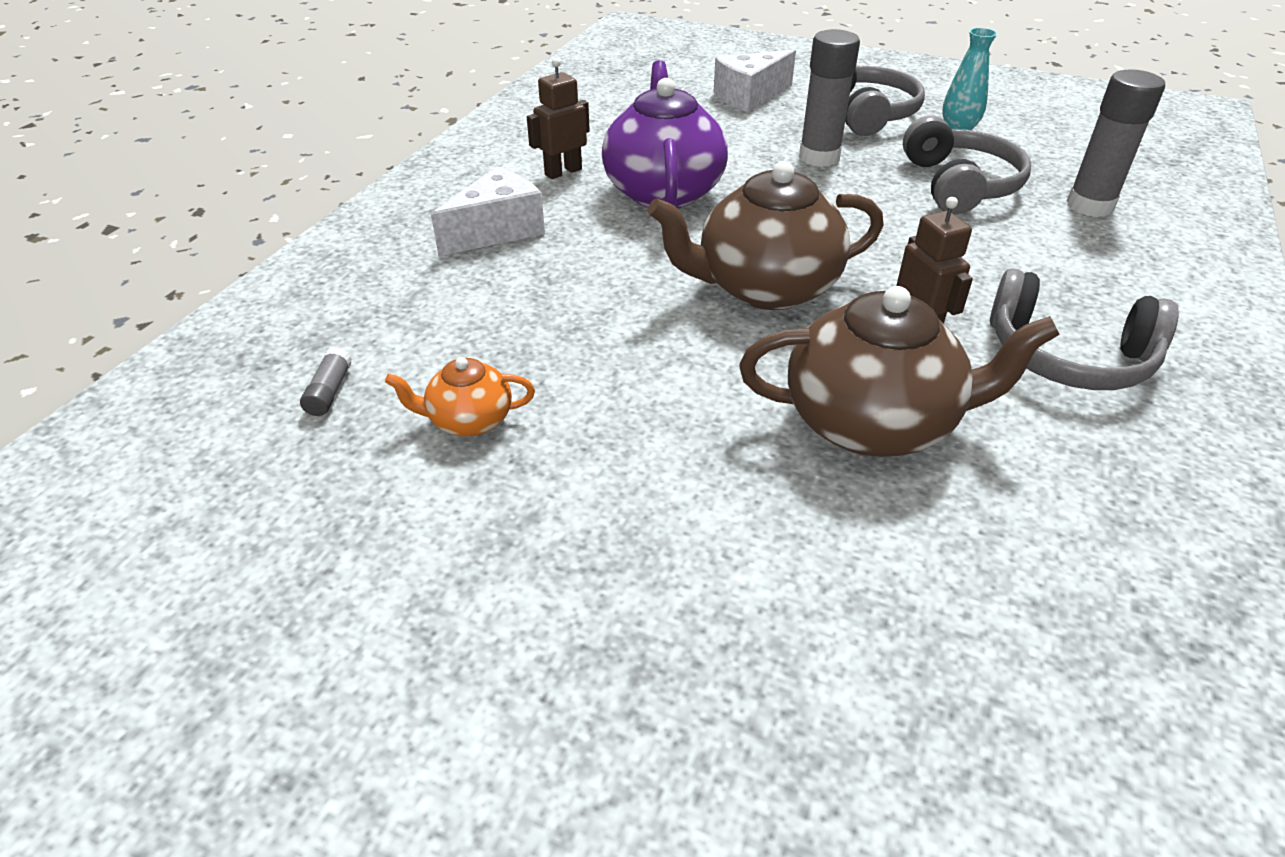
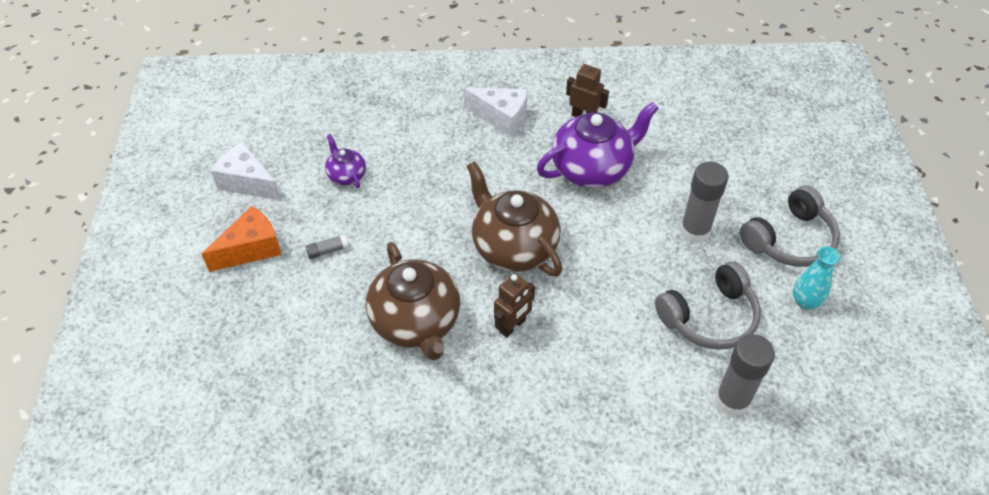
camera: 65 degrees right, 10 degrees up
(329, 392) = (343, 123): grey glue stick -> grey glue stick (327, 251)
(469, 421) = (346, 175): orange teapot -> purple teapot
(557, 618) = (251, 249): none -> orange cheese
(750, 96) = (764, 168): white cheese -> white cheese (248, 182)
(1068, 356) = (523, 403): grey headphones -> none

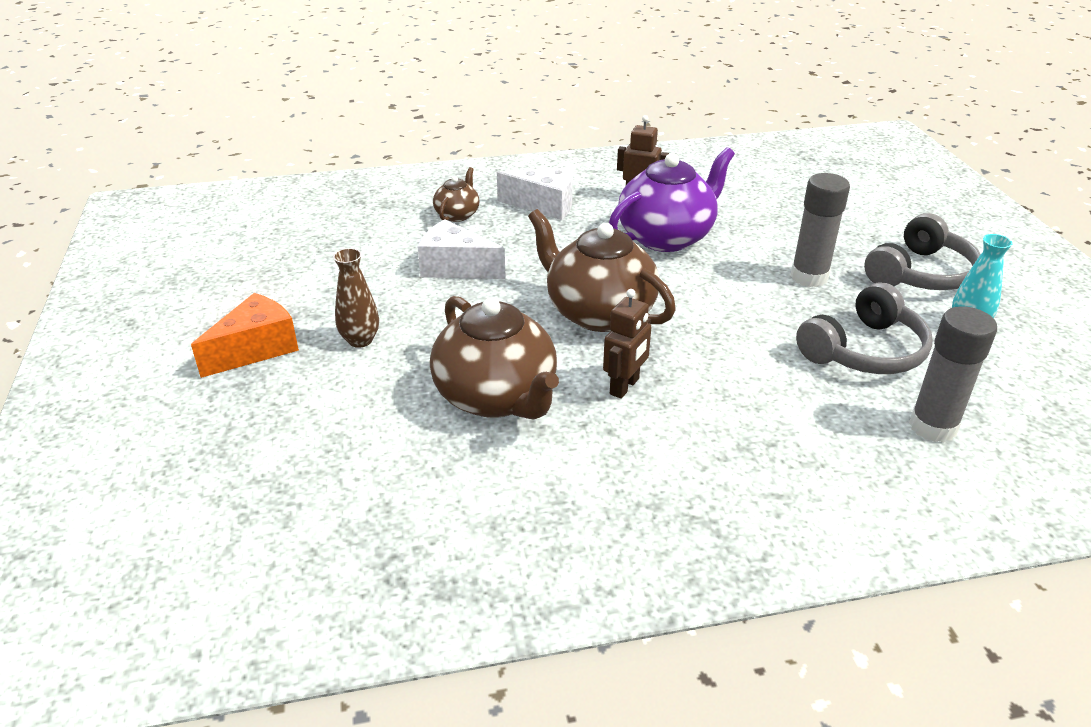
camera: 10 degrees left, 15 degrees down
(248, 182) = (241, 288): white cheese -> white cheese (455, 268)
(327, 251) = (360, 340): grey glue stick -> brown vase
(346, 175) = (369, 270): purple teapot -> none
(428, 120) = (457, 214): none -> brown teapot

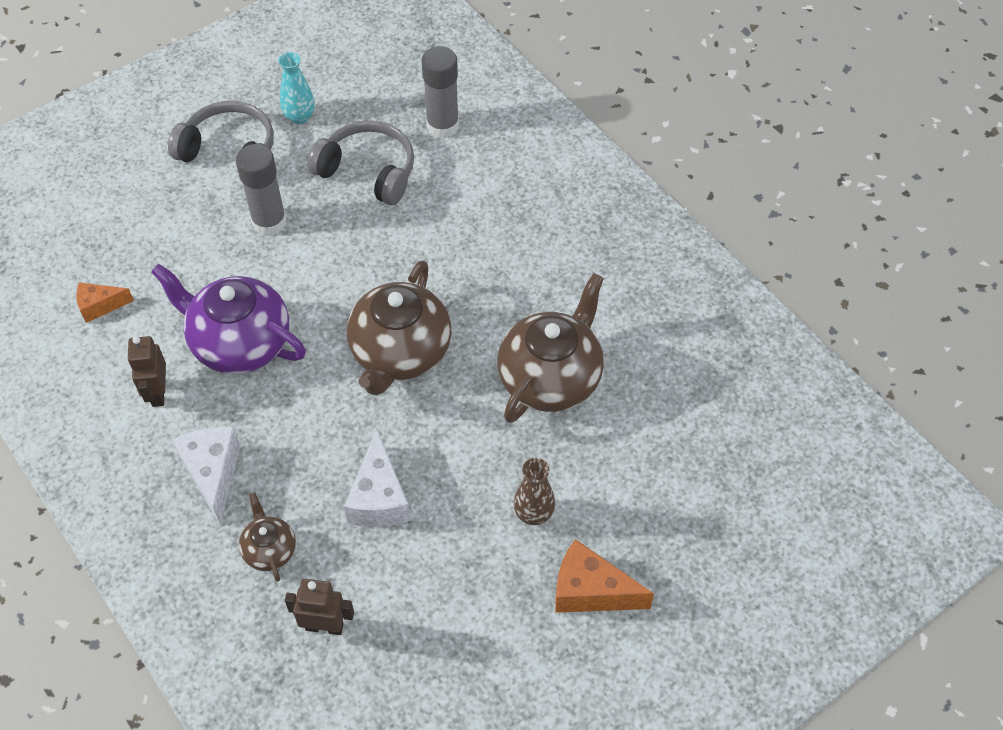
camera: 115 degrees left, 20 degrees up
(457, 214) = (269, 550): brown teapot -> brown teapot turned 75 degrees clockwise
(625, 386) = (492, 302): brown robot -> brown robot (324, 626)
(745, 187) = (100, 306): none -> orange cheese

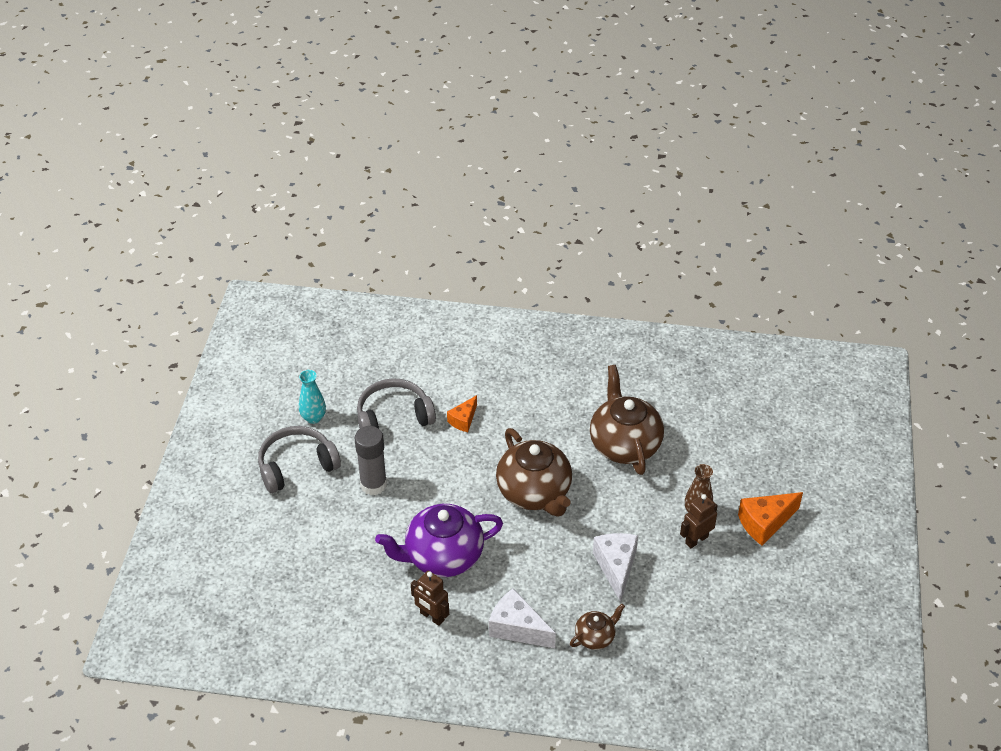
camera: 45 degrees left, 10 degrees down
(100, 306) = (335, 603): orange cheese -> orange cheese (463, 420)
(269, 550) = (595, 637): brown teapot -> brown teapot turned 120 degrees clockwise
(324, 626) = (668, 645): brown robot -> brown robot (696, 540)
(379, 498) = (616, 567): white cheese -> white cheese turned 135 degrees counterclockwise
(442, 126) = (403, 363): grey glue stick -> none

